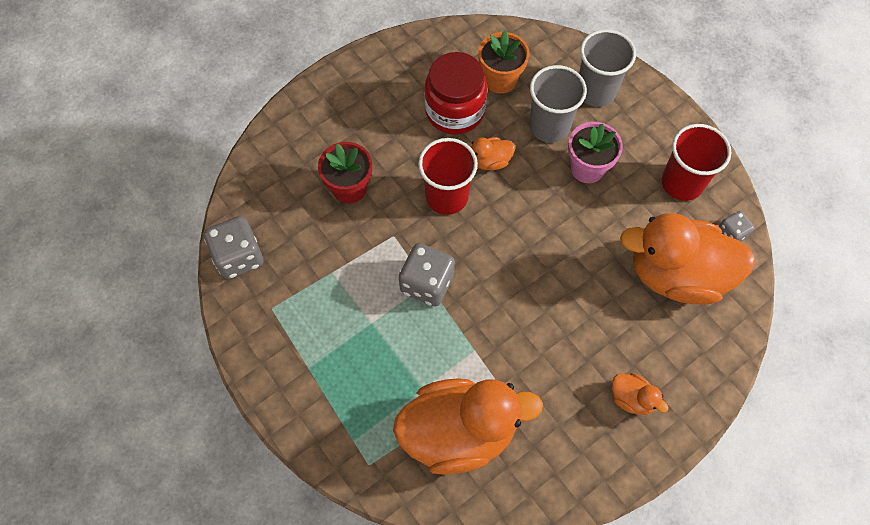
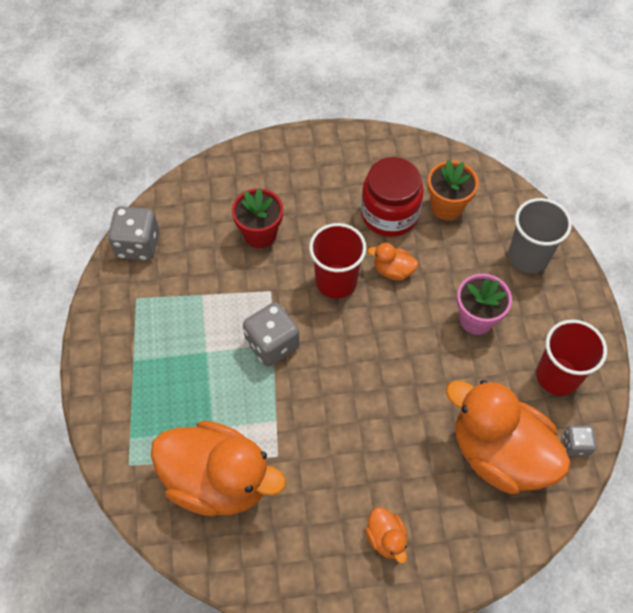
camera: 30 degrees right, 5 degrees down
(549, 126) = (465, 266): grey cup -> none

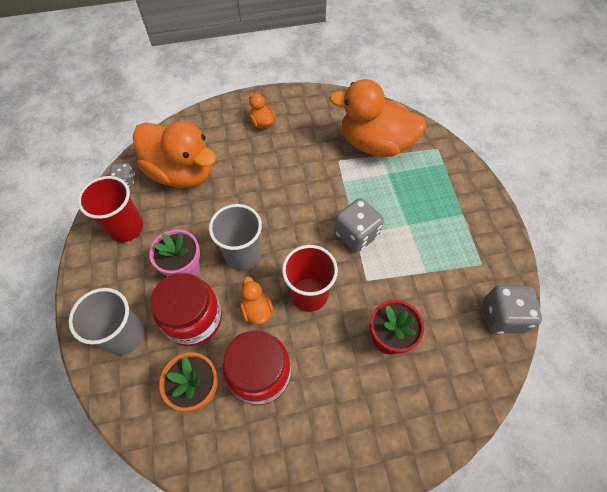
camera: 175 degrees right, 0 degrees up
(393, 270) = (257, 309): orange duck -> orange duck turned 120 degrees counterclockwise
(409, 330) = (243, 255): none -> grey cup
(459, 266) = (194, 319): none -> red jar

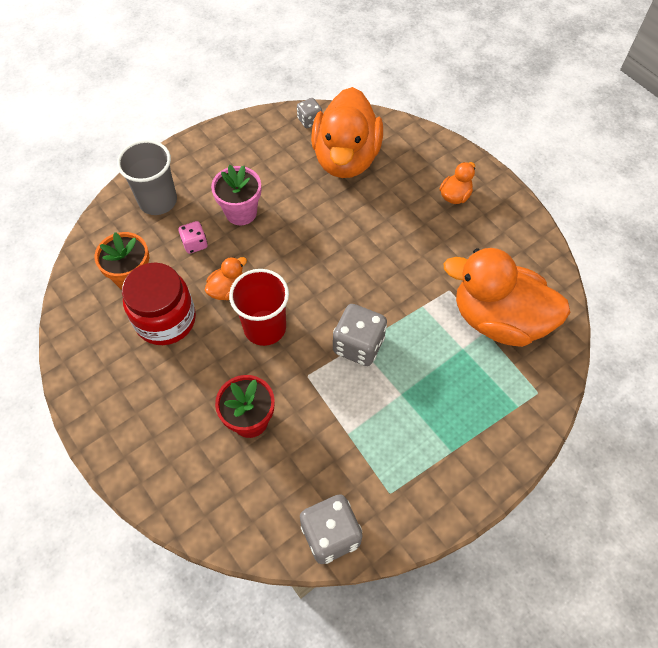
camera: 65 degrees right, 0 degrees up
(126, 227) = (260, 147): red cup -> none
(194, 319) = (195, 244): red jar -> pink dice
(243, 255) = (280, 252): grey cup -> none
(375, 144) = (498, 319): orange duck -> orange duck turned 60 degrees counterclockwise

